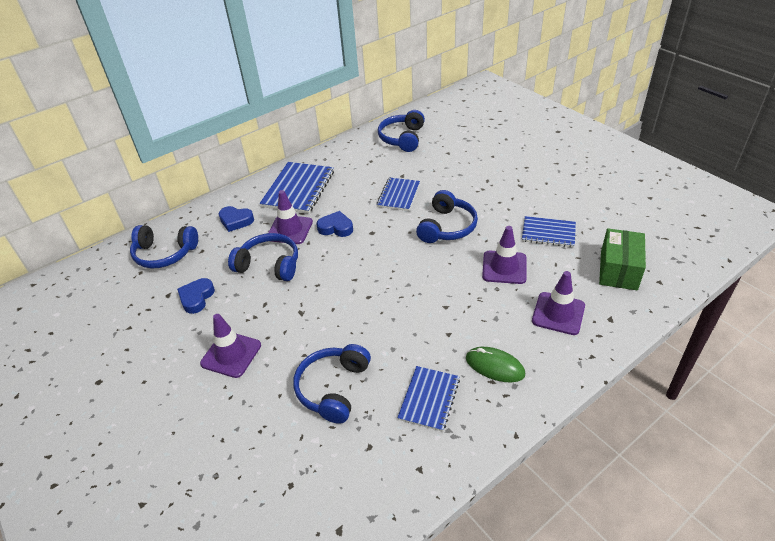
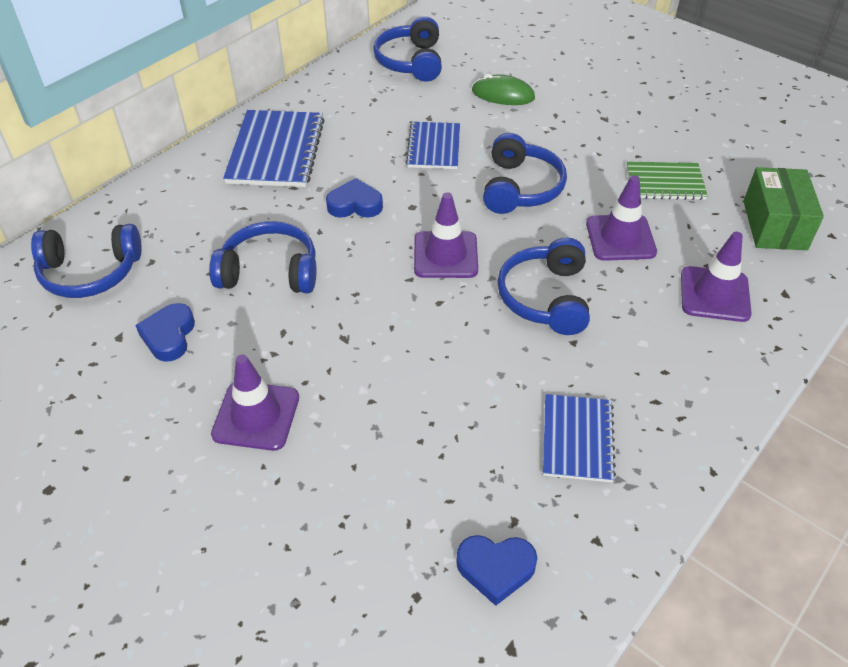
camera: 15 degrees left, 5 degrees up
(236, 221) = (192, 209): blue heart -> blue heart (495, 569)
(290, 230) = (284, 215): purple traffic cone -> purple traffic cone (445, 255)
(333, 388) = (432, 444): blue headphones -> blue headphones (545, 297)
(494, 366) = (653, 379): green mouse -> green mouse (503, 94)
(548, 233) = (665, 183): blue notebook -> green notebook

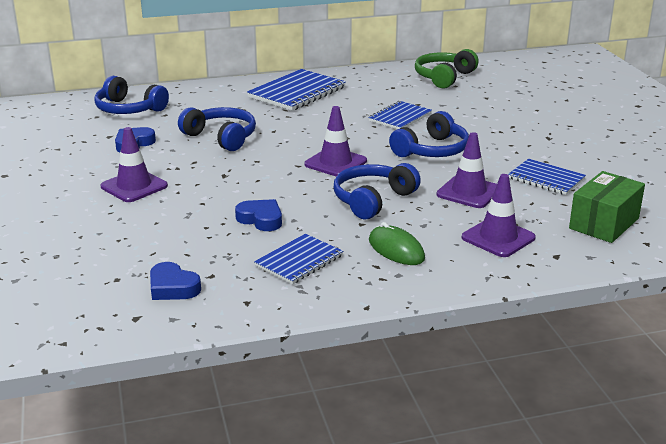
camera: 35 degrees right, 20 degrees down
(355, 205) = (311, 126): blue heart -> blue heart (261, 219)
(411, 62) = (444, 77): blue headphones -> green headphones
(503, 94) = (487, 107): green mouse -> green mouse (396, 249)
(665, 183) = (546, 179): green notebook -> blue notebook

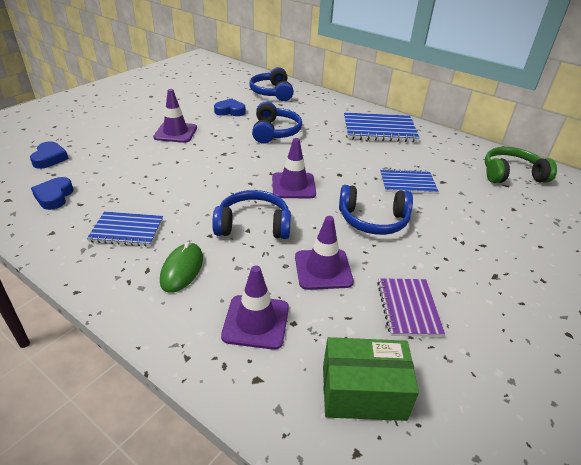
camera: 50 degrees right, 10 degrees up
(261, 219) = (175, 191): blue heart -> blue heart (50, 158)
(546, 179) = (408, 308): blue notebook -> purple notebook

